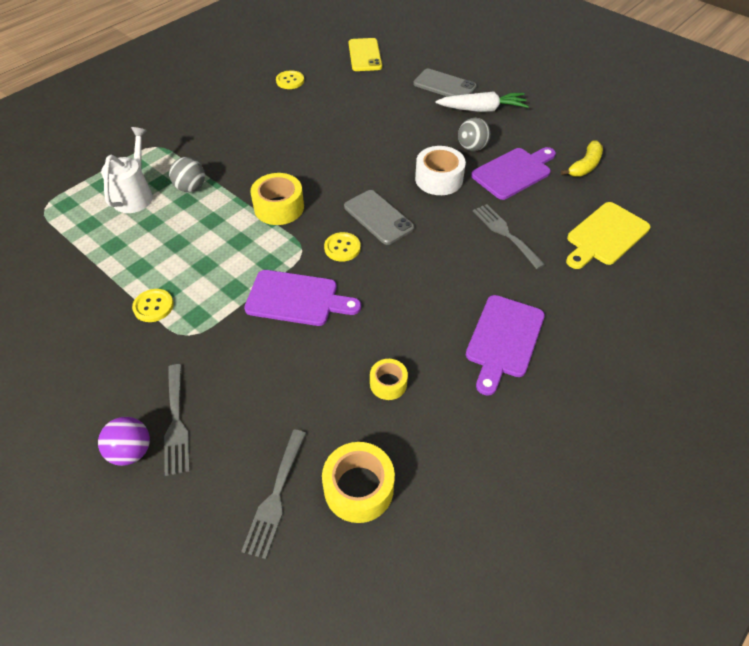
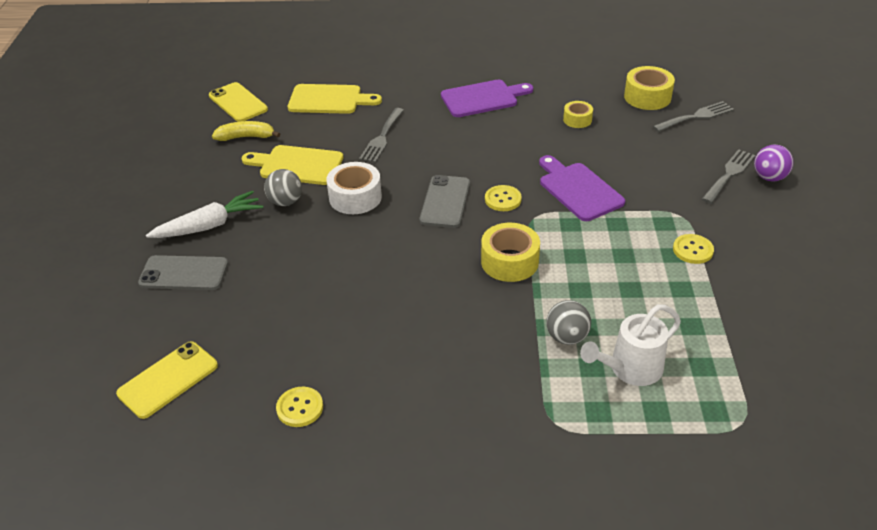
camera: 130 degrees left, 10 degrees down
(444, 85) = (184, 273): grey phone -> grey phone turned 75 degrees counterclockwise
(482, 109) = (209, 226): white carrot -> white carrot turned 105 degrees clockwise
(514, 172) = (297, 165): purple cutting board -> yellow cutting board
(650, 184) = (238, 102): none -> yellow phone

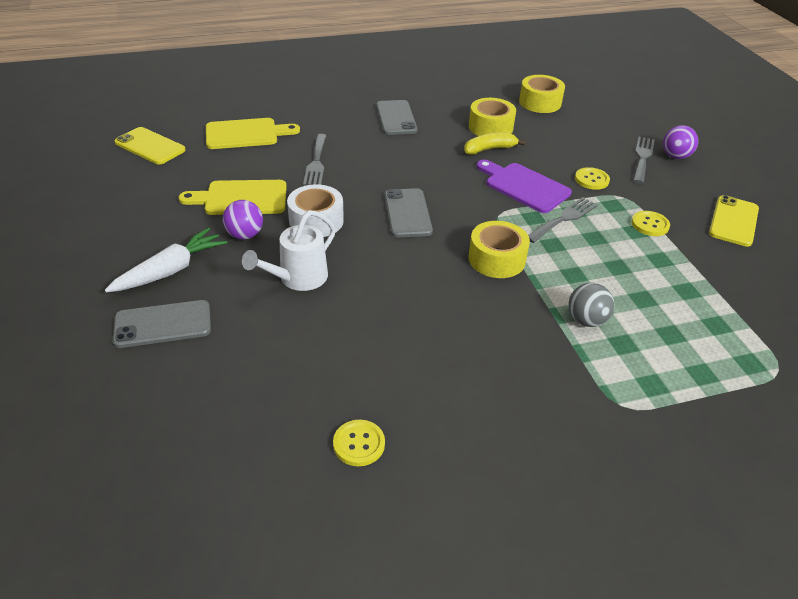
camera: 20 degrees left, 0 degrees up
(168, 380) = (193, 444): yellow phone -> yellow phone (733, 221)
(246, 137) = (173, 178): yellow banana -> yellow banana (489, 149)
(285, 202) = (245, 235): grey ball -> purple ball
(483, 98) = (396, 118): purple cutting board -> grey phone
(503, 199) = (460, 204): yellow button -> yellow button (591, 180)
(577, 120) = (490, 127): yellow tape -> yellow tape, size x1.67
(629, 369) = (657, 340): white watering can -> white watering can (297, 279)
(696, 116) = (589, 114): grey fork -> grey fork (564, 218)

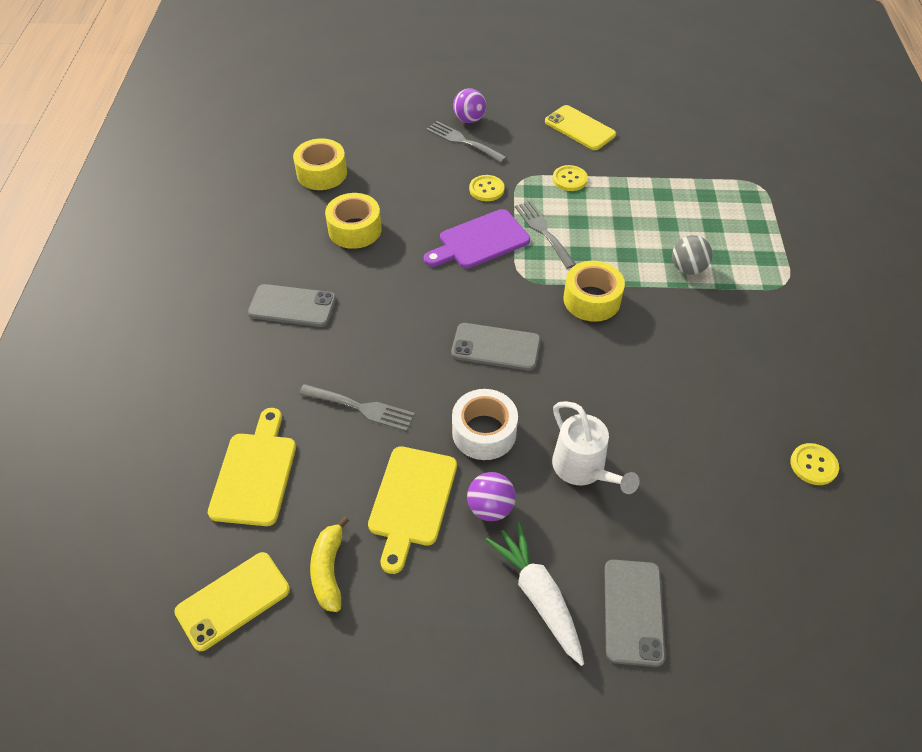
camera: 70 degrees left, 10 degrees up
(489, 149) = (399, 245): yellow banana -> yellow banana (329, 570)

